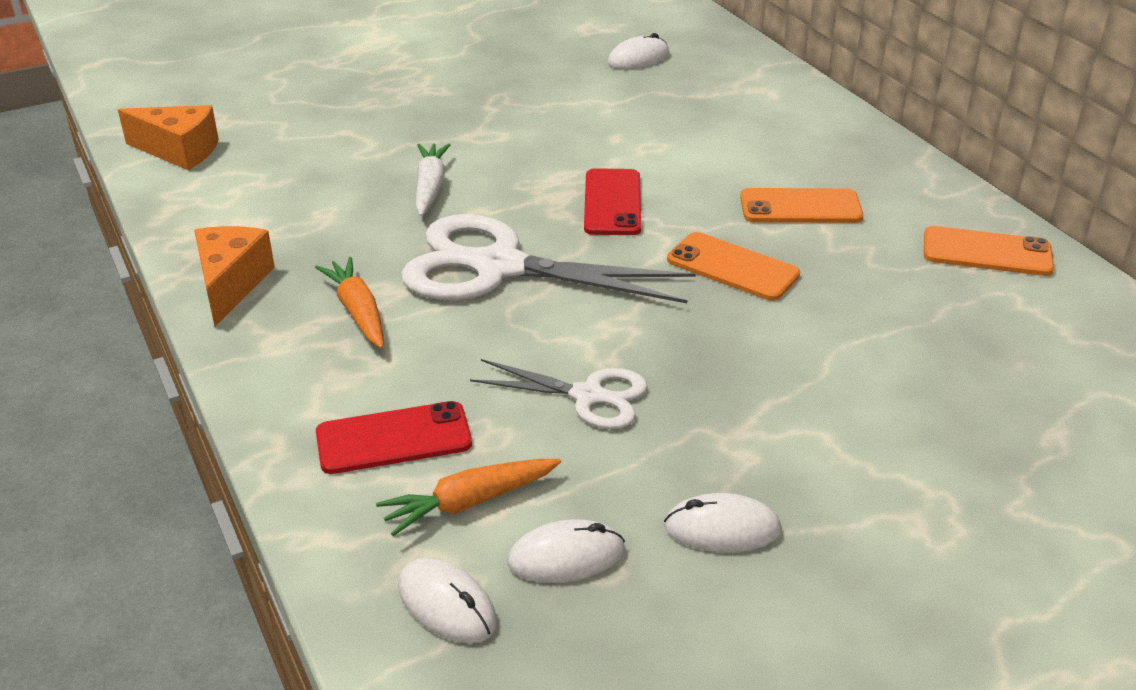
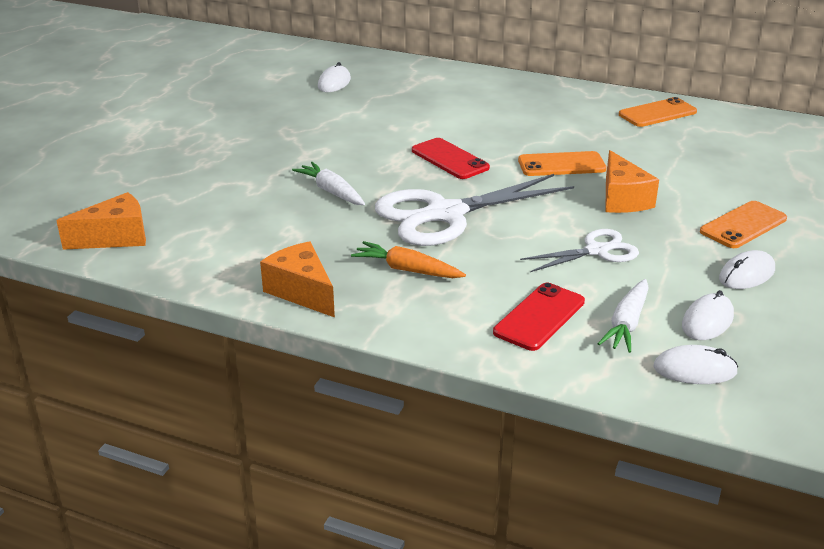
camera: 40 degrees left, 5 degrees down
(469, 502) = (626, 324): orange carrot -> white carrot
(733, 347) = (622, 199): none -> orange cheese
(800, 207) = (546, 125): orange phone -> orange phone (743, 225)

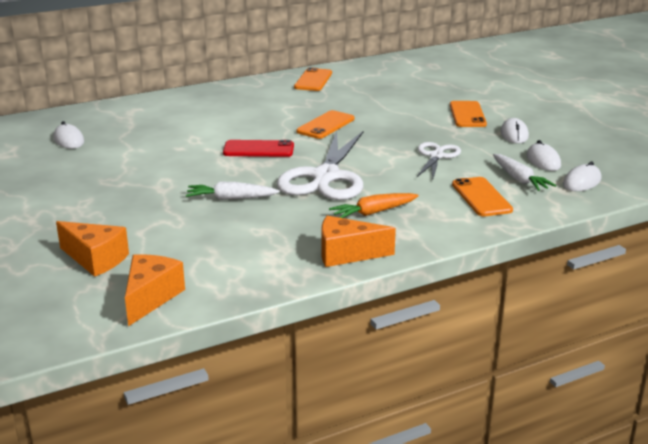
camera: 50 degrees left, 5 degrees down
(539, 317) = (481, 197): red phone -> orange phone
(622, 199) = (392, 128): orange cheese -> orange cheese (95, 259)

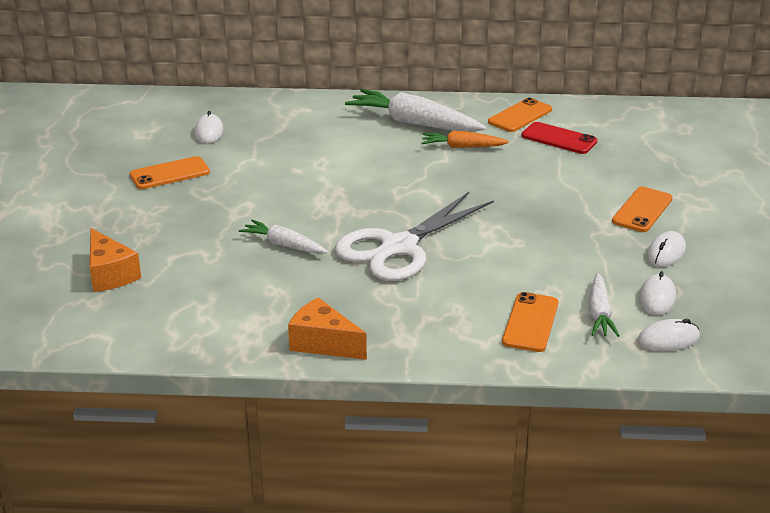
camera: 30 degrees right, 5 degrees up
(150, 297) = (115, 329): orange cheese -> none
(239, 100) = (414, 123): none -> white carrot
(258, 149) = (369, 193): red phone -> red phone (559, 139)
(326, 125) = (468, 181): orange phone -> orange phone (170, 174)
(373, 212) = (399, 305): orange carrot -> orange carrot (462, 147)
(436, 156) = (542, 256): white scissors -> none

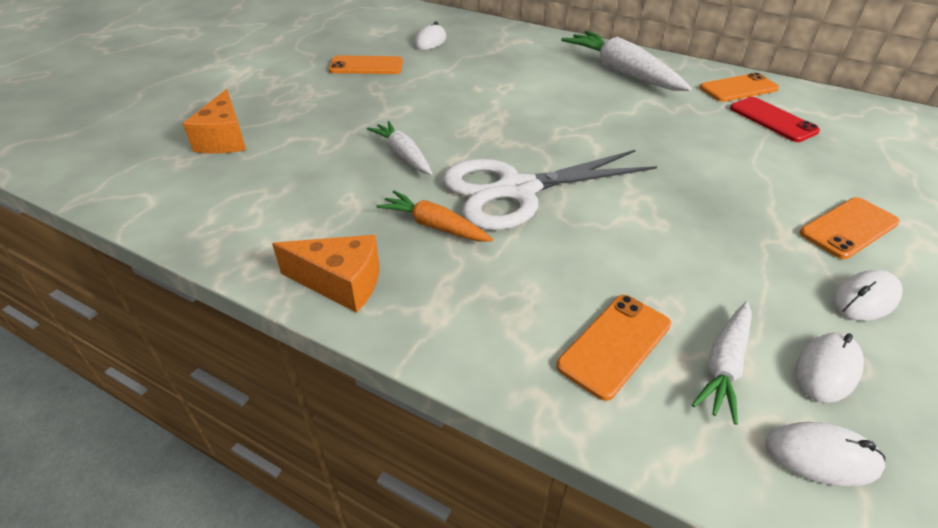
camera: 25 degrees right, 10 degrees up
(323, 343) = (341, 283): orange cheese -> orange cheese turned 135 degrees clockwise
(462, 147) = (657, 104): orange carrot -> orange carrot (434, 226)

